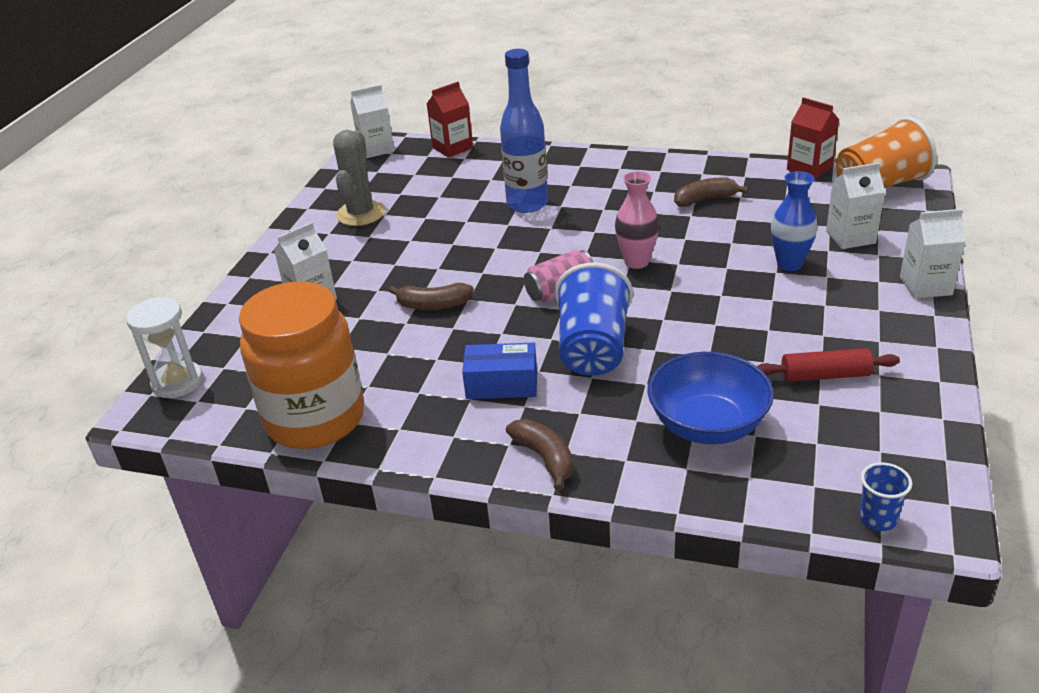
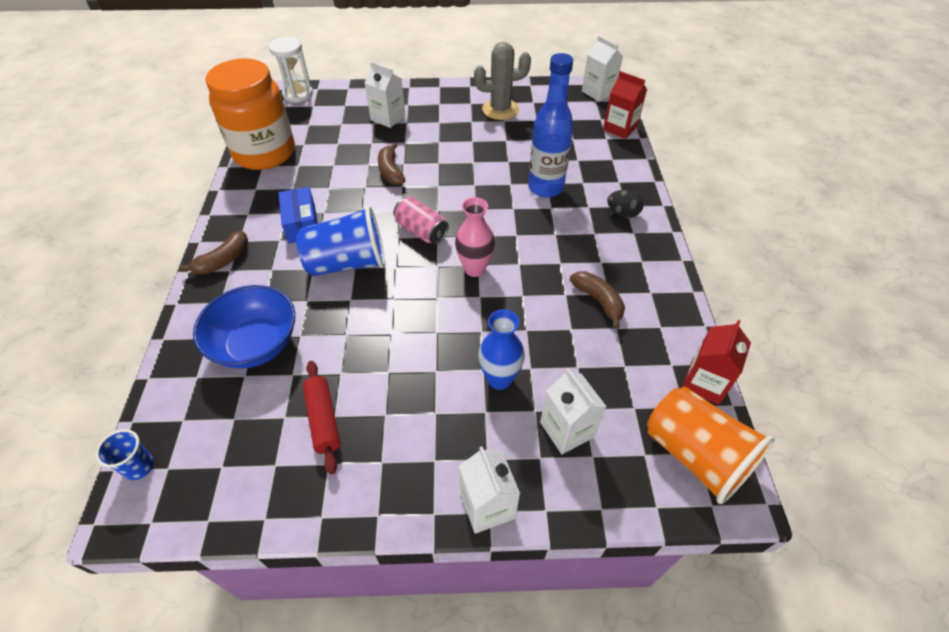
camera: 70 degrees right, 15 degrees up
(590, 169) = (622, 213): none -> black egg

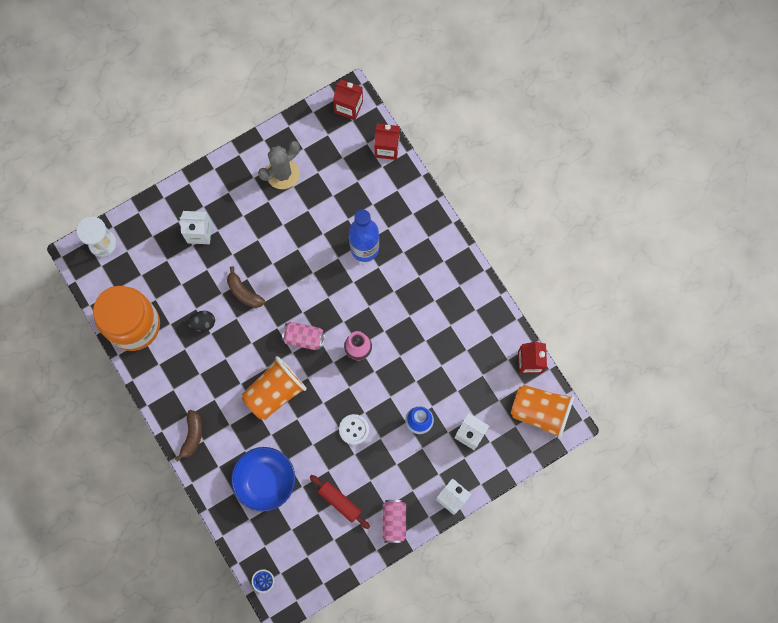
camera: 30 degrees left, 25 degrees up
(302, 224) = (219, 377): blue box -> none
(347, 263) = (274, 392): blue cup -> orange cup
(377, 490) = (394, 521): none -> pink can
(409, 344) = (354, 429): none -> white button
(598, 92) = (349, 107): white carton -> red carton
(598, 301) = (447, 335): brown banana -> none
(622, 213) = (429, 246): black egg -> black egg (203, 323)

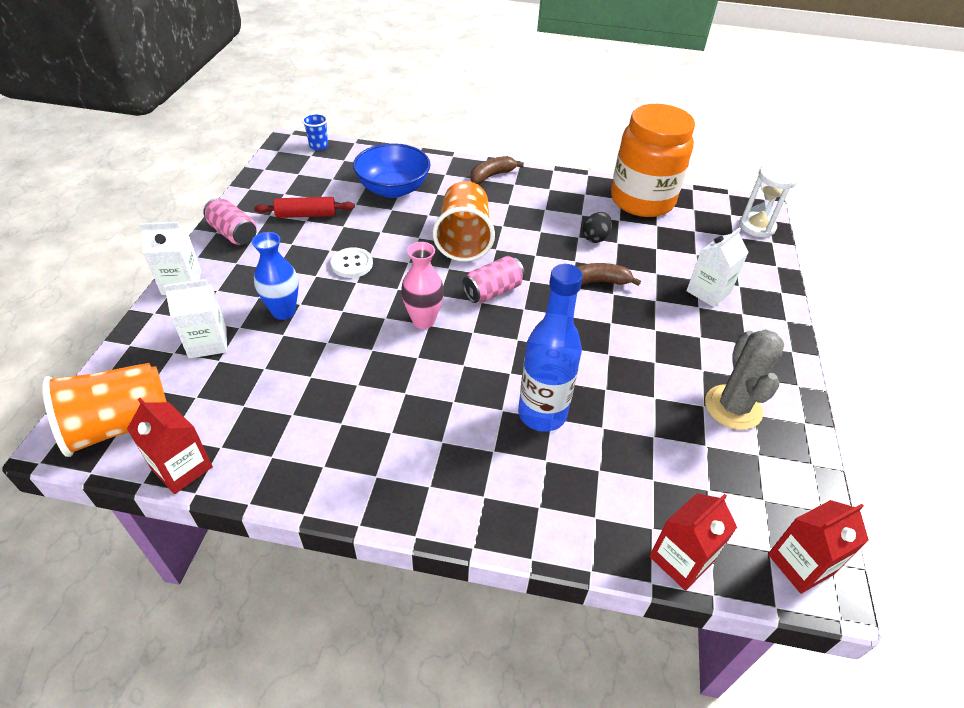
camera: 130 degrees right, 30 degrees down
(192, 436) = (492, 176): brown banana -> brown banana turned 90 degrees clockwise

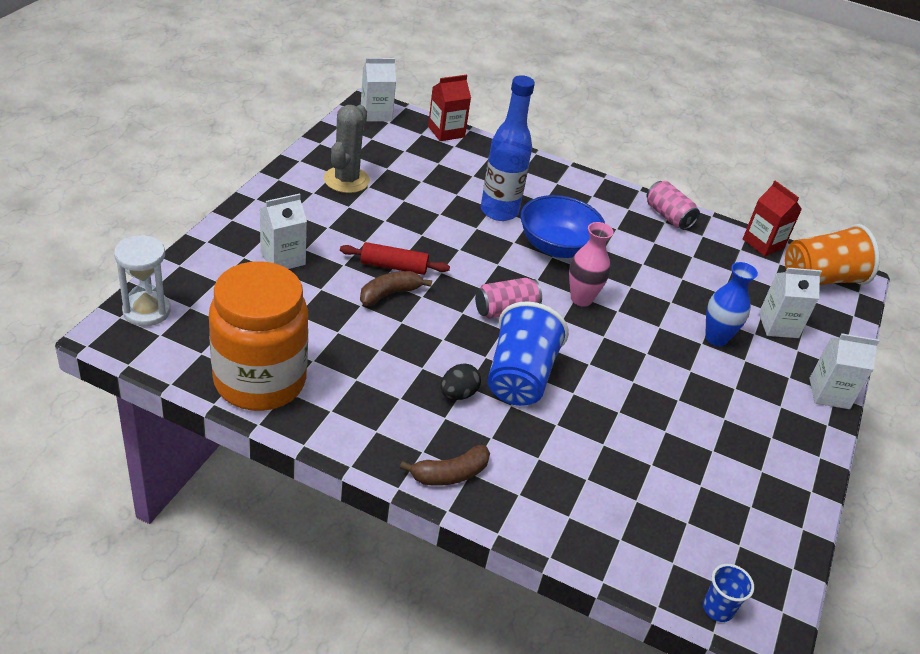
camera: 170 degrees left, 5 degrees down
(233, 233) = (797, 449): pink can -> pink can (668, 216)
(306, 215) = (714, 459): red rolling pin -> red rolling pin (394, 266)
(352, 264) = (652, 375): white button -> none
(393, 189) = (598, 480): blue bowl -> blue bowl (557, 247)
(464, 239) = (519, 377): orange cup -> blue cup
(595, 238) = (360, 343): black egg -> black egg (458, 394)
(599, 282) = (390, 294): brown banana -> brown banana turned 135 degrees clockwise
(800, 564) = (376, 114): red carton -> white carton

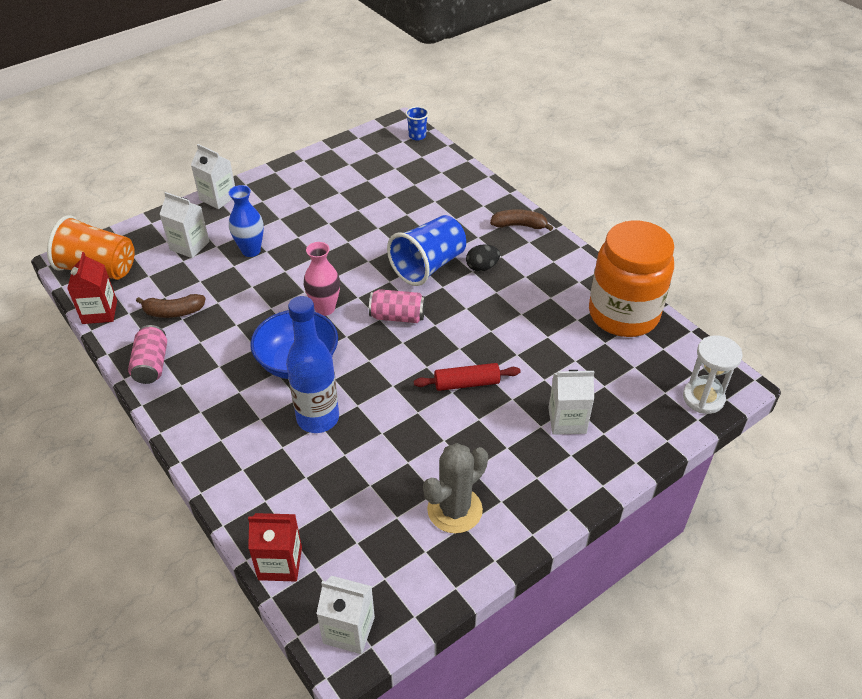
camera: 145 degrees left, 5 degrees up
(390, 294) = (486, 357): brown banana -> brown banana (173, 312)
(394, 266) = (467, 383): red rolling pin -> red rolling pin turned 45 degrees counterclockwise

